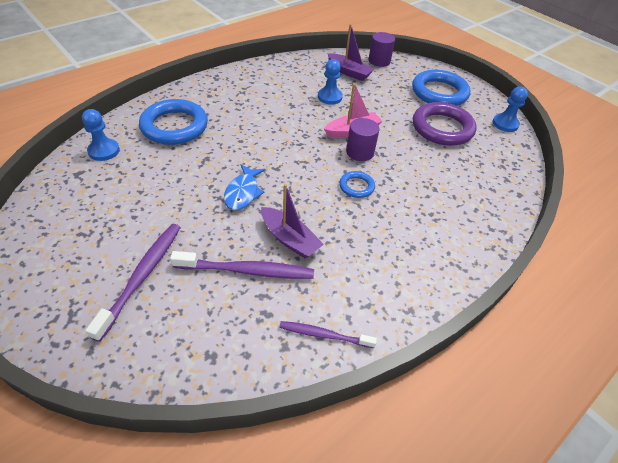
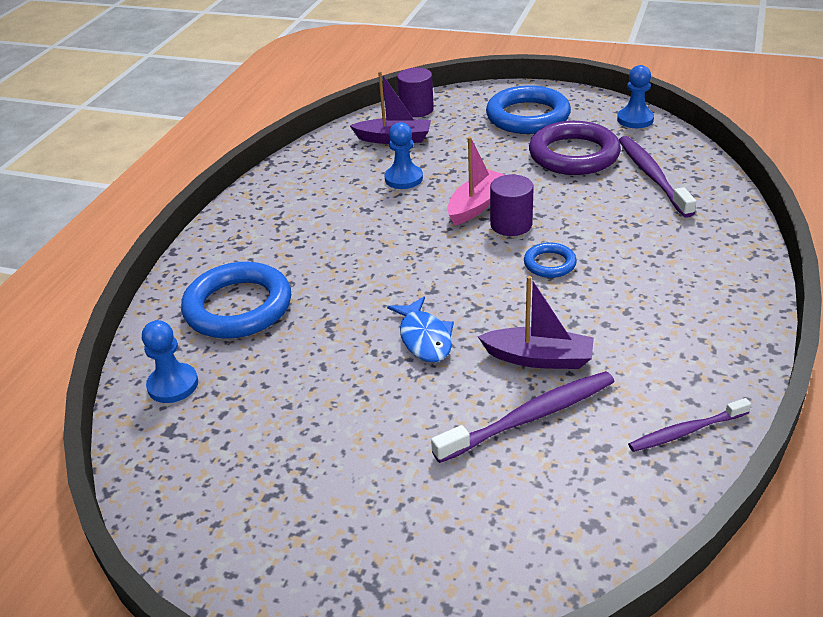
camera: 25 degrees left, 10 degrees down
(142, 277) = (412, 495): purple toothbrush -> purple toothbrush (652, 176)

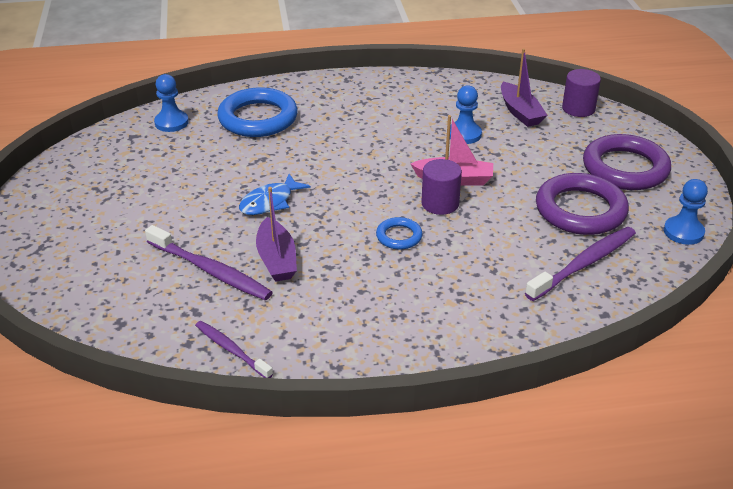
camera: 60 degrees right, 0 degrees up
(527, 116) = (625, 168): blue ring -> purple ring

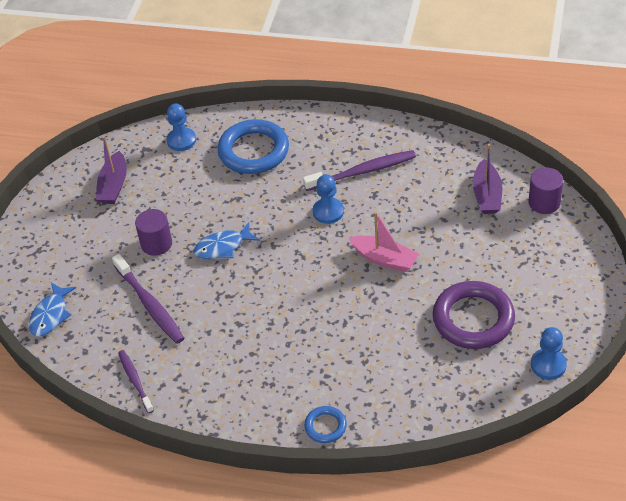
camera: 25 degrees right, 10 degrees up
(86, 307) = (50, 315): none -> blue fish
(276, 259) = (202, 306): purple boat -> purple boat (113, 186)
(399, 236) = (307, 308): blue ring -> blue ring (325, 426)
(440, 203) = (358, 282): purple cylinder -> purple cylinder (156, 244)
(464, 134) = (421, 210): blue pawn -> blue pawn (328, 212)
(583, 264) = (441, 375): purple toothbrush -> purple toothbrush (362, 172)
(625, 168) = (542, 283): purple ring -> none

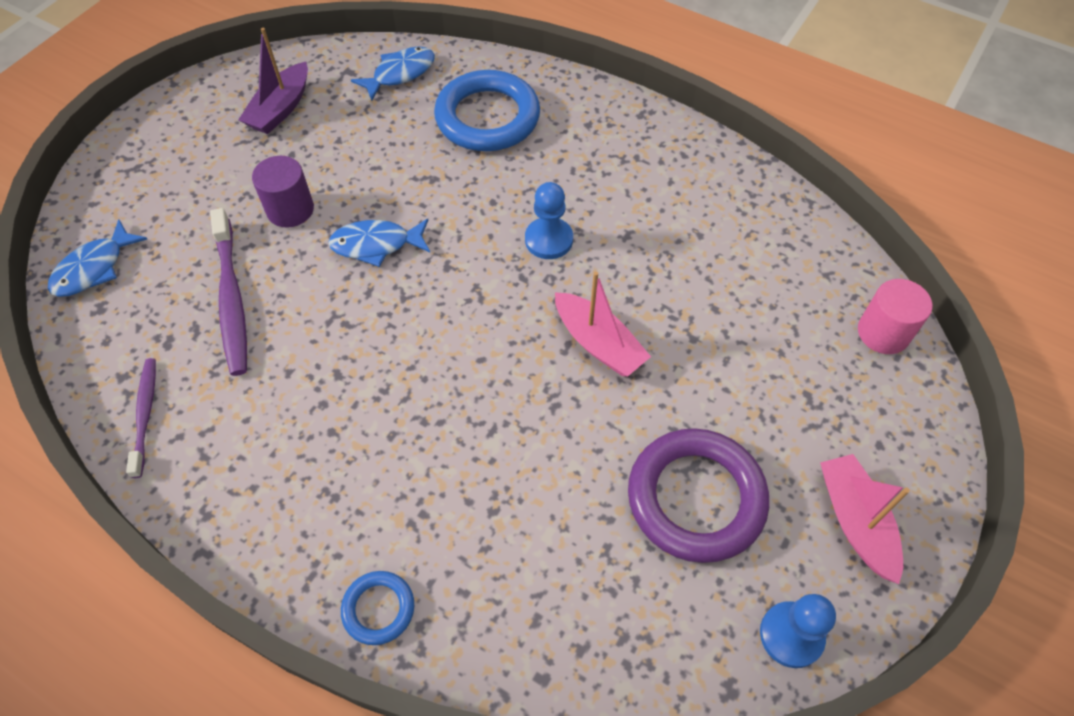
camera: 15 degrees right, 10 degrees up
(181, 140) = (400, 74): blue pawn -> blue fish
(362, 172) = (624, 194): purple toothbrush -> none
(487, 195) = (796, 290): purple boat -> none
(544, 202) = (883, 333): purple cylinder -> pink cylinder
(562, 302) = (855, 521): none -> pink boat

